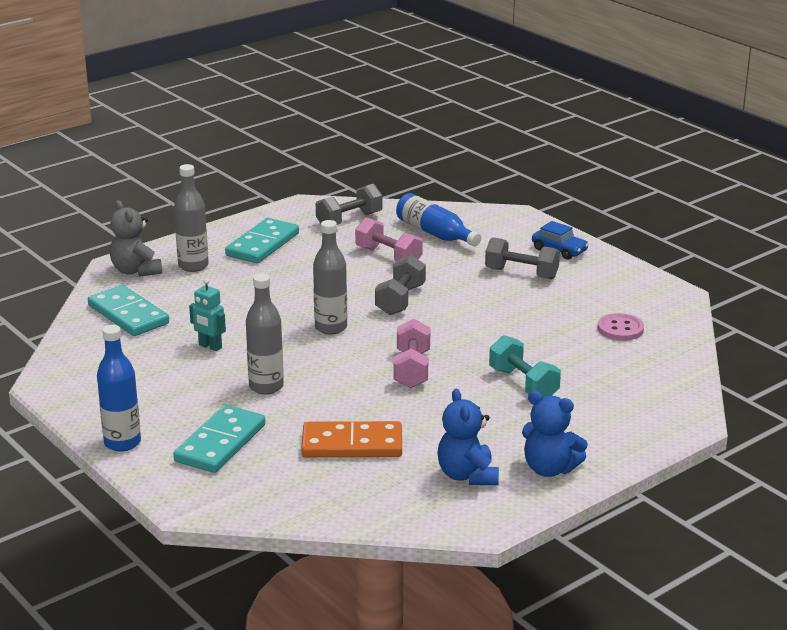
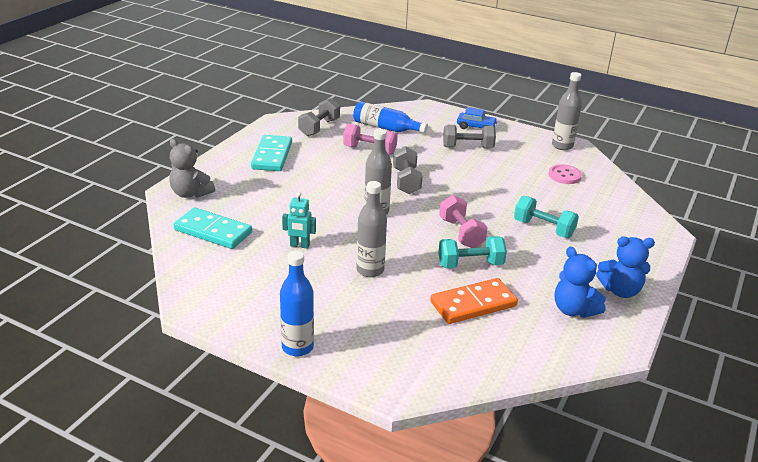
camera: 25 degrees left, 5 degrees up
(193, 266) = (233, 181): grey bottle -> grey bottle (562, 146)
(220, 443) = (376, 327): turquoise domino -> none
(389, 404) = (470, 264): none -> turquoise dumbbell

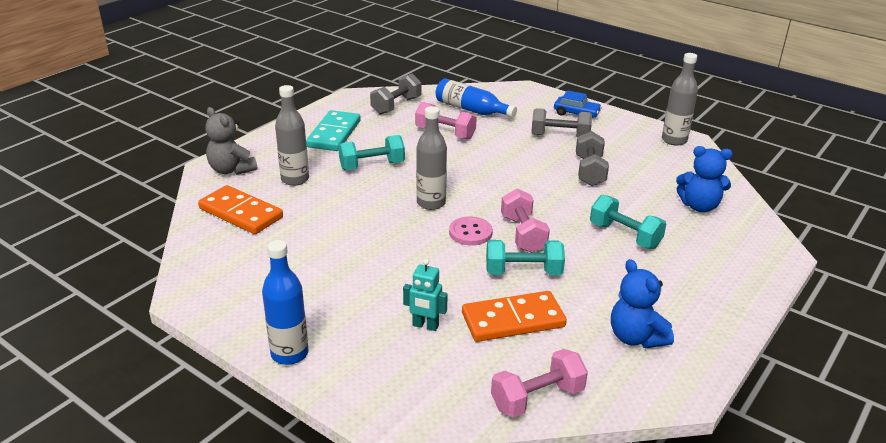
camera: 10 degrees right, 0 degrees up
(213, 231) = (241, 213): turquoise domino -> orange domino
(299, 245) = (331, 235): turquoise robot -> turquoise robot (425, 326)
(315, 182) = (372, 166): none -> turquoise dumbbell
(370, 270) = (402, 270): grey bottle -> grey bottle (295, 179)
(406, 181) = (476, 170): grey dumbbell -> grey dumbbell (589, 171)
(510, 364) = (537, 398): none -> pink dumbbell
(564, 175) = (667, 175): pink button -> pink button (470, 232)
(620, 290) = (701, 318): blue teddy bear -> blue teddy bear (699, 206)

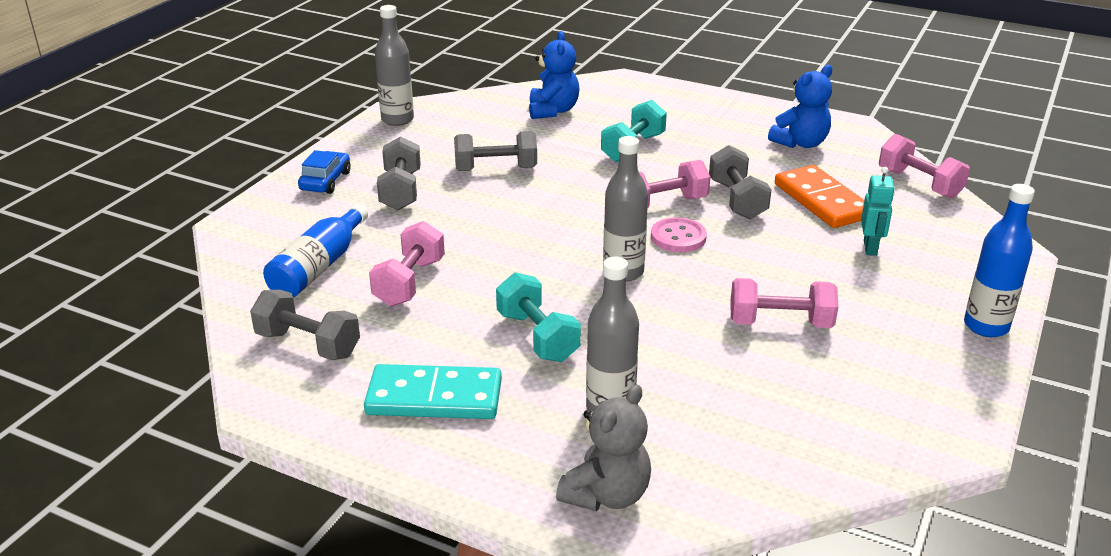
camera: 100 degrees left, 0 degrees up
(241, 213) = (736, 442): orange domino -> none
(343, 254) = (780, 323): none -> pink dumbbell
(523, 272) = (737, 200): turquoise dumbbell -> grey dumbbell

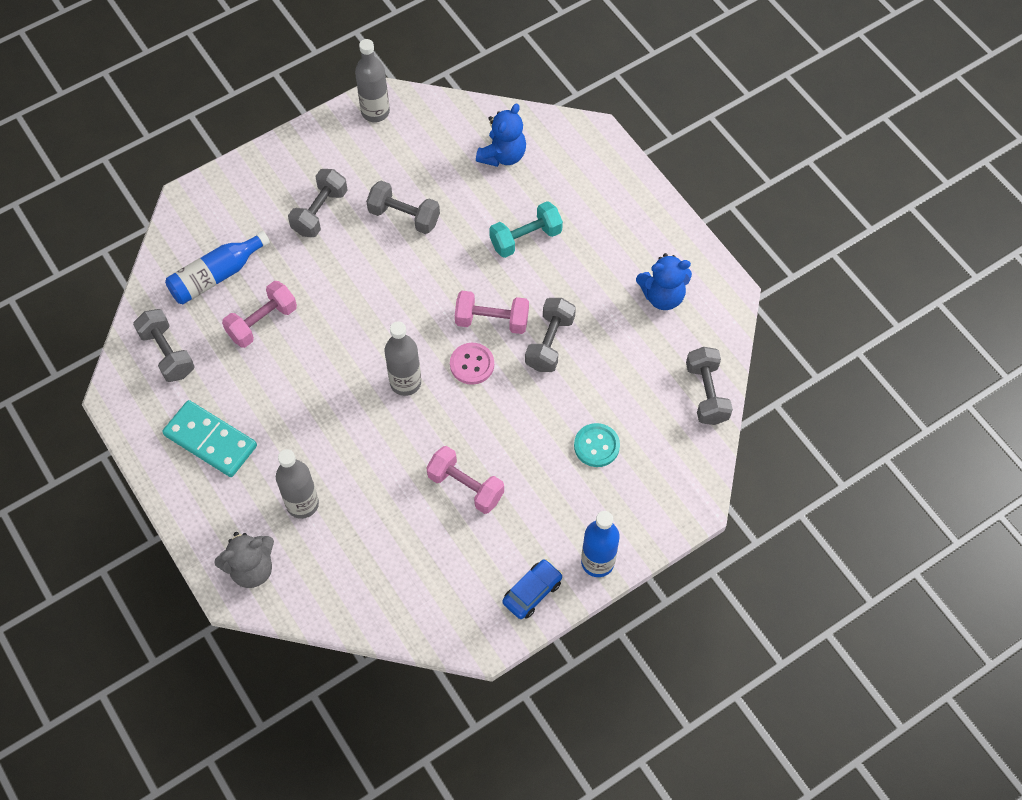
camera: 30 degrees right, 30 degrees up
(325, 181) = (276, 174): blue car -> blue car (532, 592)
(537, 337) = (305, 418): turquoise dumbbell -> none
(822, 201) = (611, 376): orange domino -> none
(870, 248) = (596, 446): turquoise robot -> turquoise button
(919, 184) = (706, 393): pink dumbbell -> grey dumbbell

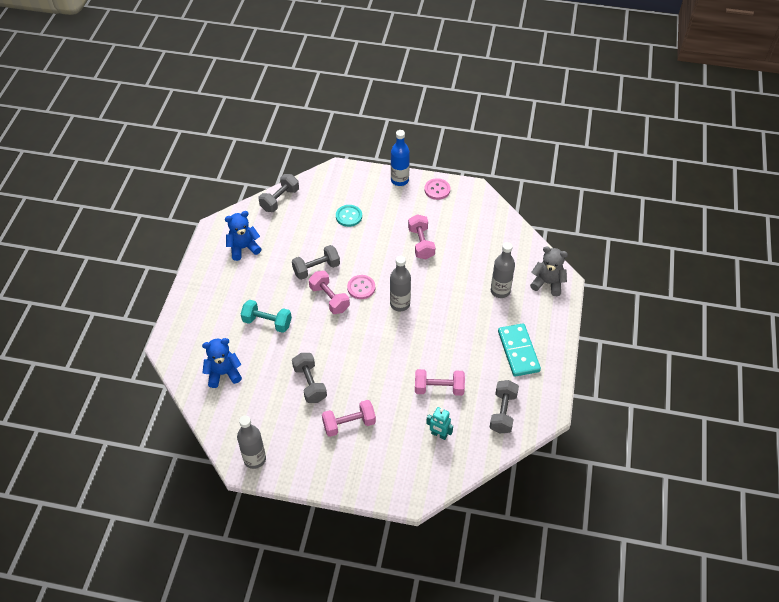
camera: 135 degrees left, 10 degrees down
(216, 276) = (439, 434): blue bottle -> turquoise robot
(320, 212) = (349, 424): grey dumbbell -> pink dumbbell
(532, 592) = (437, 190): blue car -> pink button
(662, 296) = (243, 248): blue teddy bear -> blue teddy bear turned 60 degrees counterclockwise

